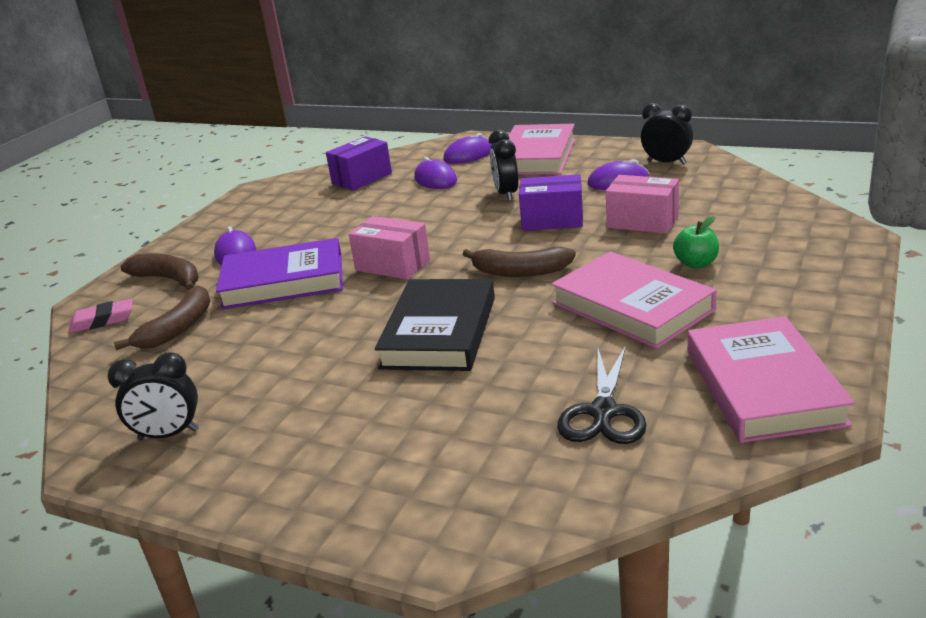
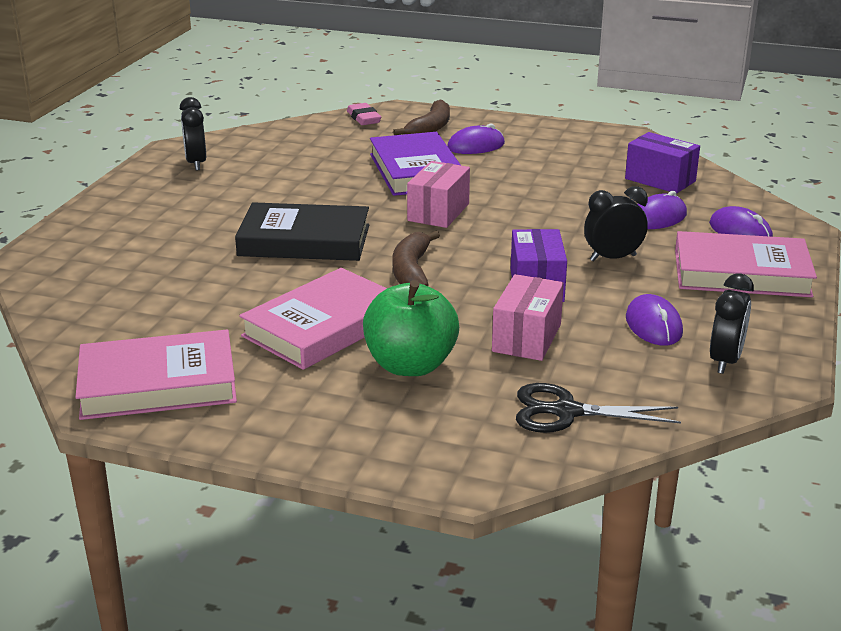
camera: 80 degrees right, 0 degrees up
(178, 328) = (343, 144): brown banana -> none
(603, 412) = (153, 310): black scissors -> black scissors (566, 412)
(696, 264) = (410, 365): green apple -> green apple, size x1.86

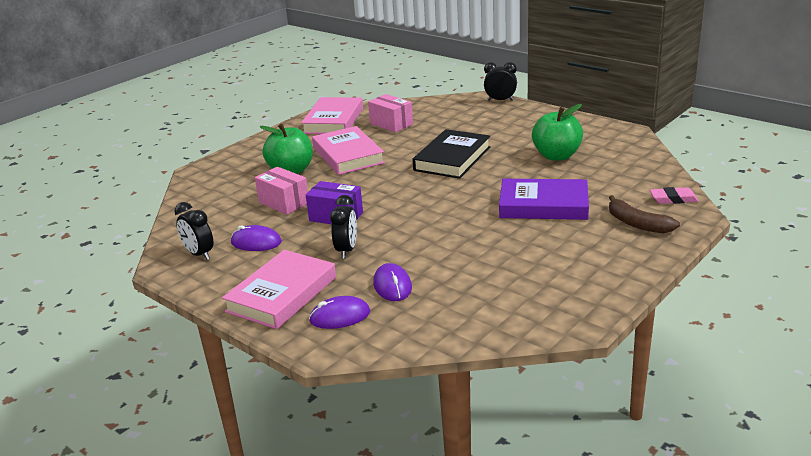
camera: 115 degrees right, 0 degrees up
(196, 163) = (596, 136): black clock -> black clock (500, 100)
(269, 178) = (556, 156): none -> green apple
(412, 271) = (387, 183): brown banana -> none
(438, 212) = (464, 203): pink box -> pink box (391, 124)
(476, 146) = (586, 237): purple mouse -> none
(566, 412) = (212, 200): black scissors -> none
(660, 180) = (462, 308): purple box -> none

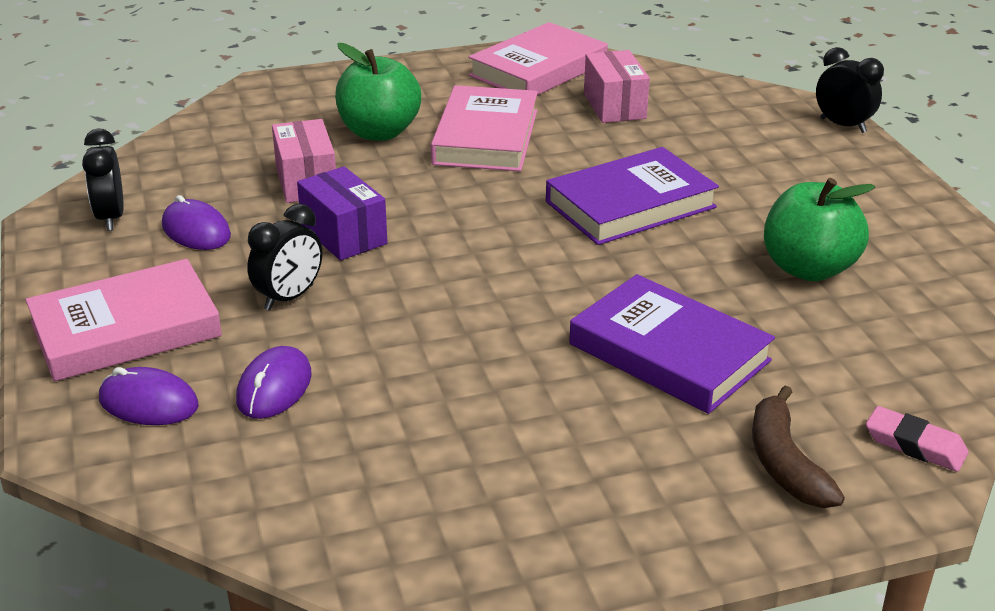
camera: 30 degrees right, 5 degrees up
(452, 159) = (630, 204): black book -> purple book

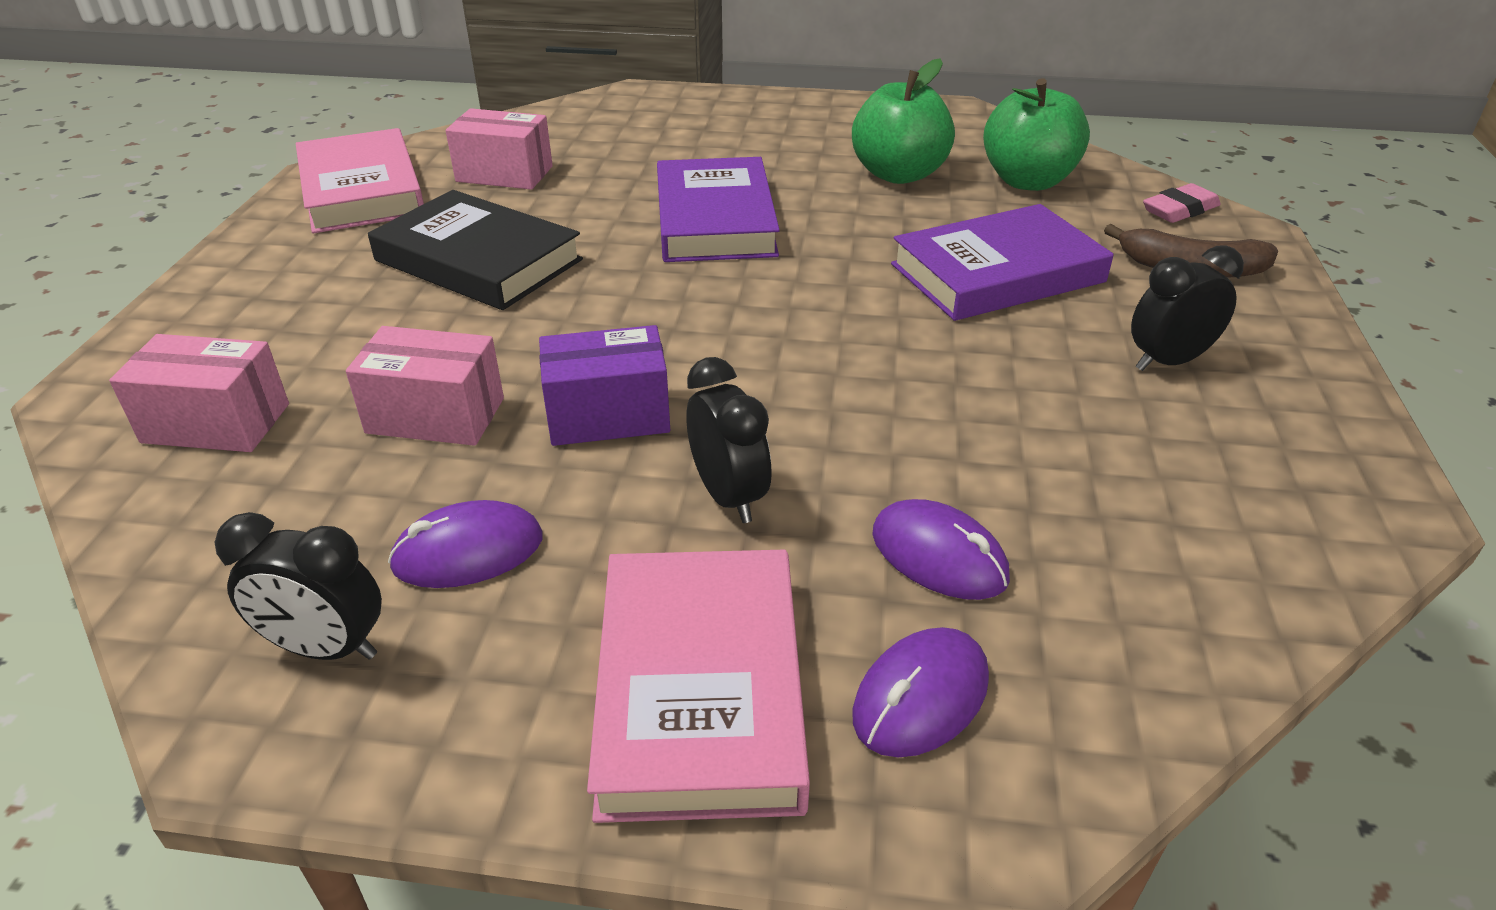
camera: 65 degrees left, 5 degrees up
(259, 125) = (216, 423): none -> pink box
(379, 132) = (372, 328): green apple -> green apple (1028, 181)
(486, 137) = (478, 260): pink book -> black book
(843, 125) = (673, 93): black clock -> black clock (1168, 361)

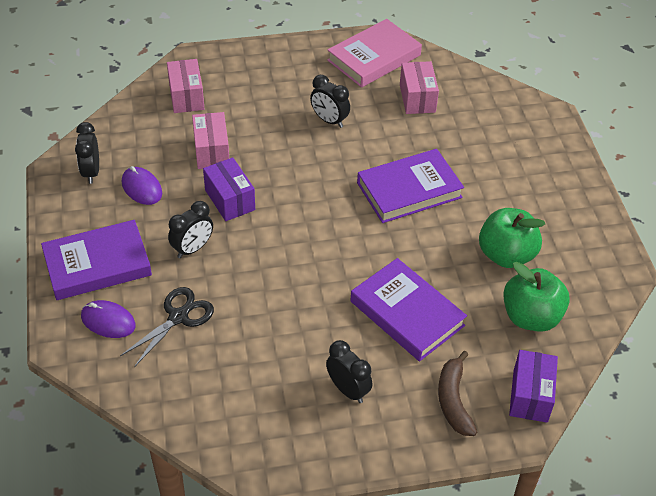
camera: 70 degrees right, 10 degrees up
(478, 260) = (329, 120): black book -> black clock
(700, 689) = (97, 264): pink book -> purple book
(939, 556) = (178, 317): purple mouse -> black scissors
(1180, 210) = (530, 396): pink eraser -> purple box

